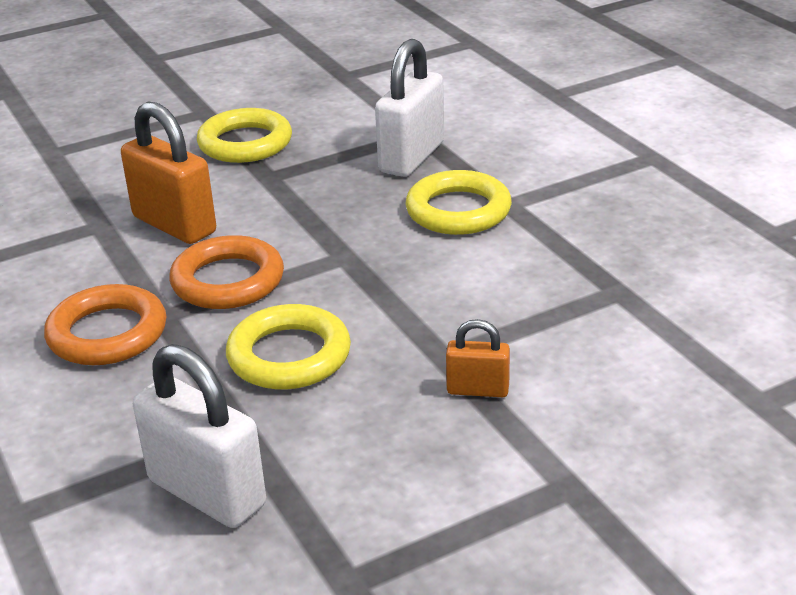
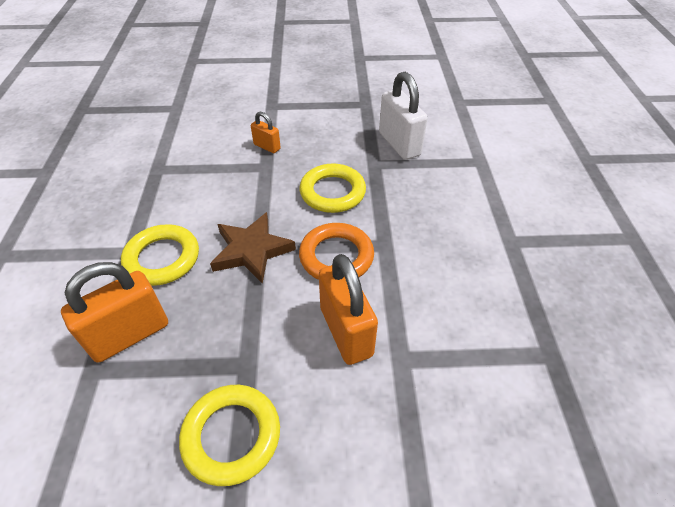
camera: 155 degrees left, 15 degrees up
(107, 333) = (420, 243): orange ring -> none
(351, 251) = (251, 250): none -> brown star
(412, 157) = (130, 335): white padlock -> orange padlock

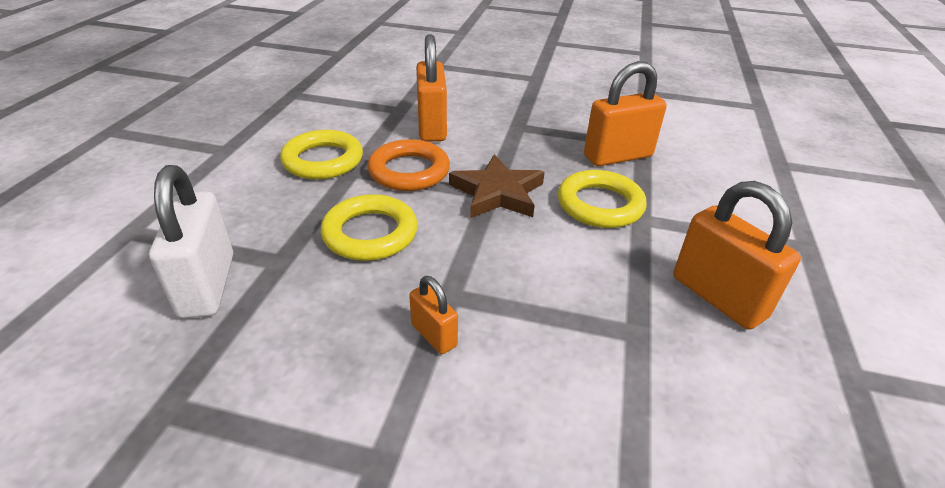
camera: 165 degrees left, 10 degrees down
(98, 199) = (718, 297): none -> orange padlock
(231, 436) = (532, 103): yellow ring -> yellow ring (323, 160)

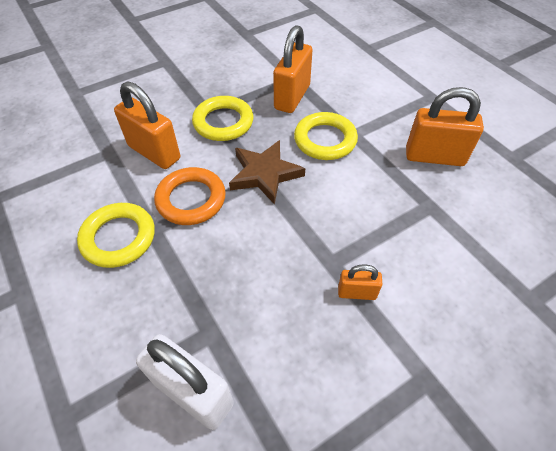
camera: 45 degrees left, 15 degrees up
(370, 233) = (235, 264): yellow ring -> yellow ring (223, 122)

